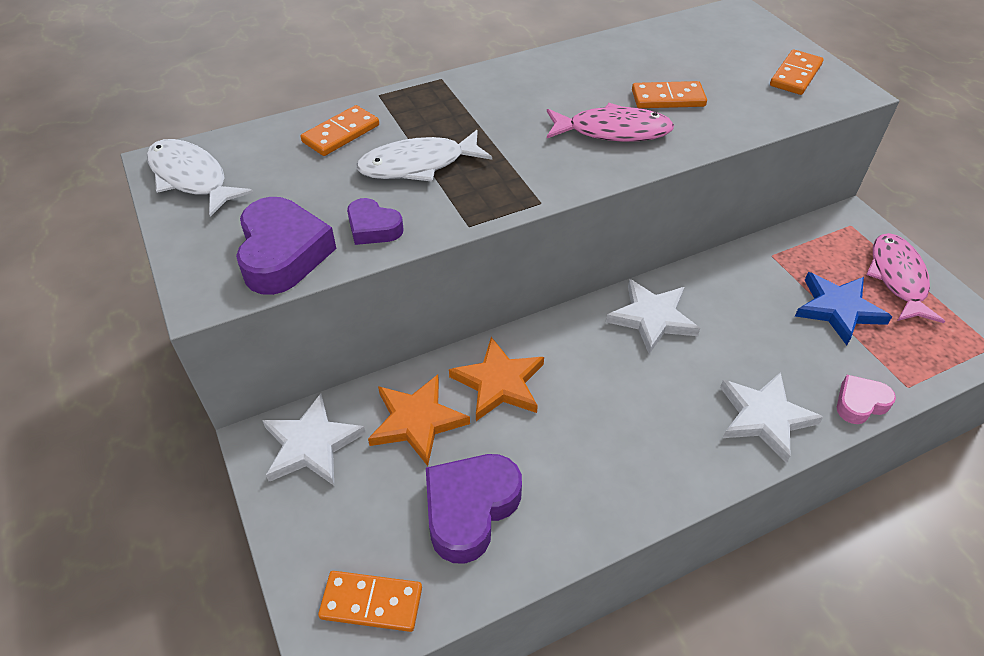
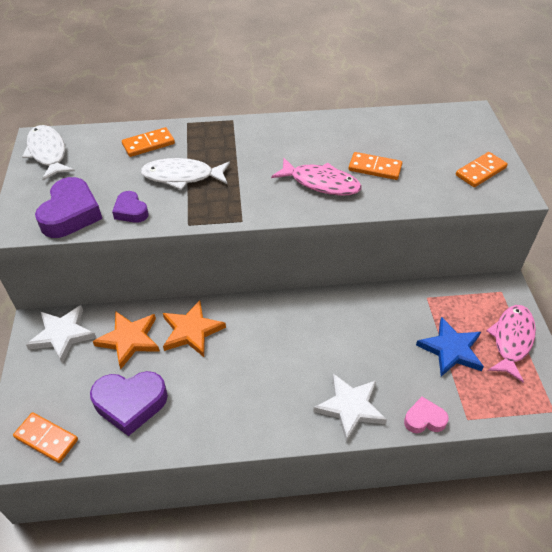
camera: 20 degrees right, 0 degrees up
(470, 509) = (130, 403): purple heart -> purple heart turned 150 degrees counterclockwise
(652, 318) = (315, 317): white star -> none

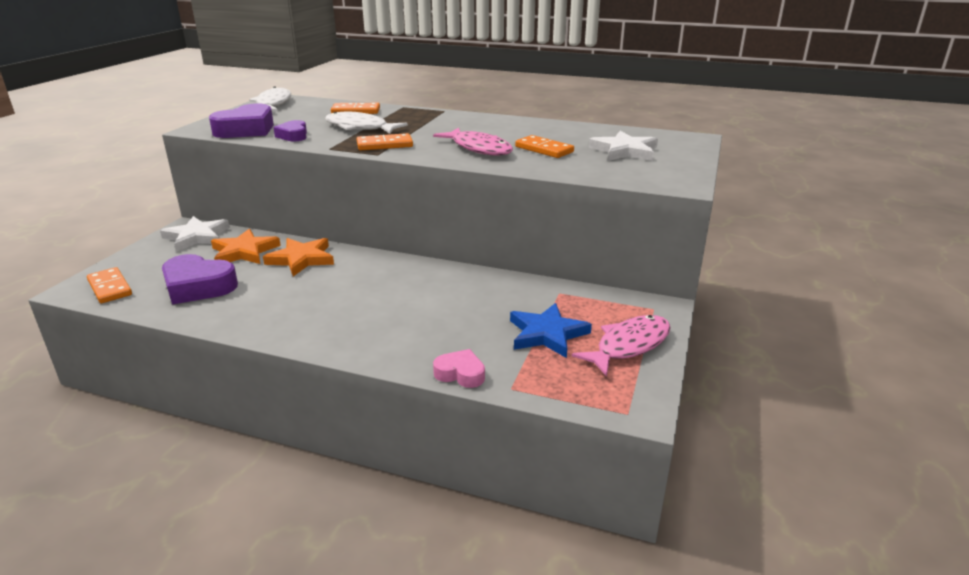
camera: 25 degrees right, 20 degrees down
(350, 407) = (391, 343): white star -> white star (624, 151)
(480, 171) = (658, 167): orange domino -> orange domino (384, 145)

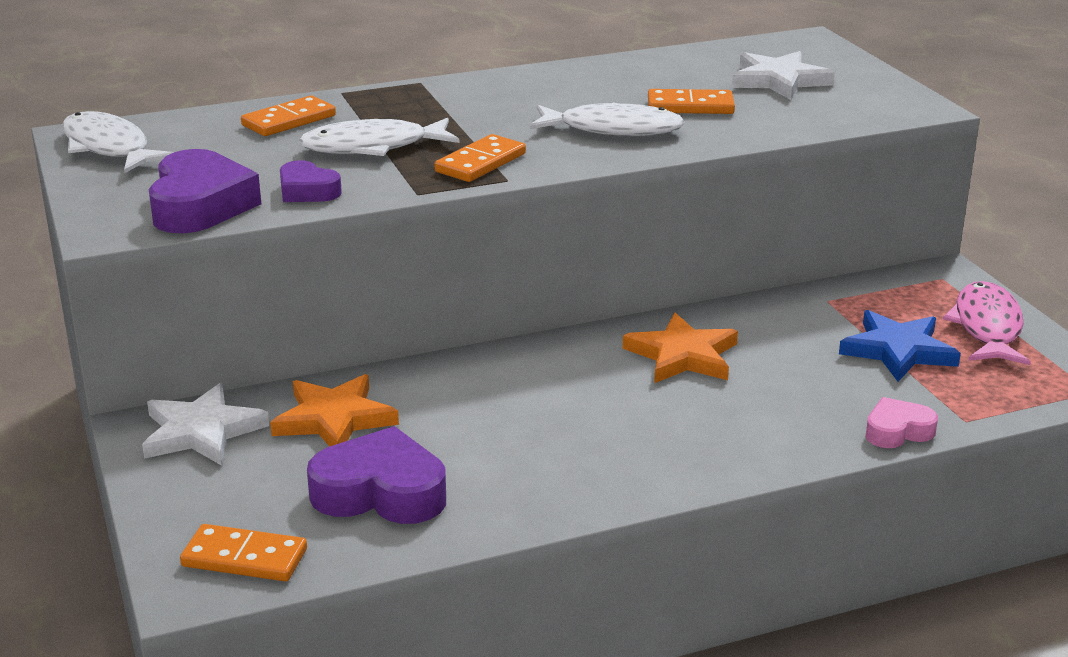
camera: 40 degrees left, 0 degrees up
(198, 286) = (380, 492): purple heart -> purple heart turned 150 degrees counterclockwise
(301, 259) = (444, 393): orange star -> orange star (683, 356)
(479, 148) = (613, 129): pink fish -> white fish

